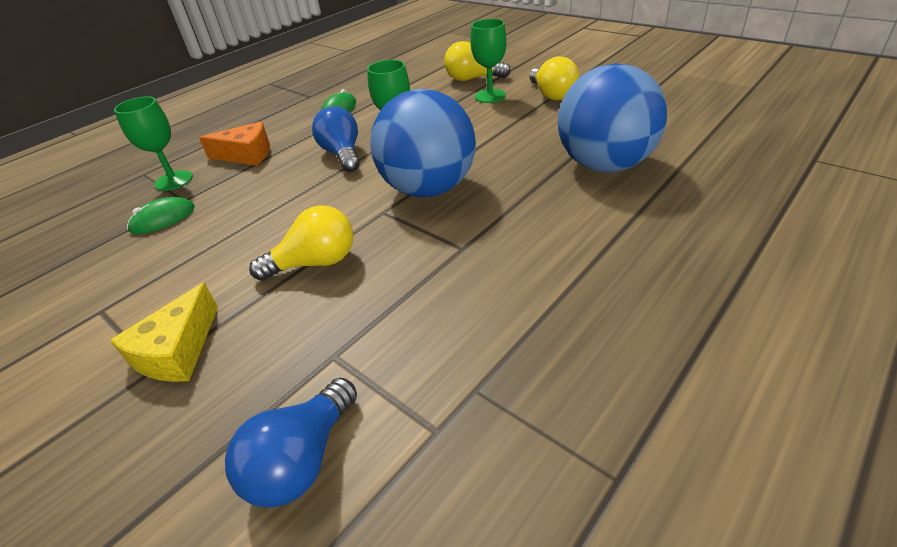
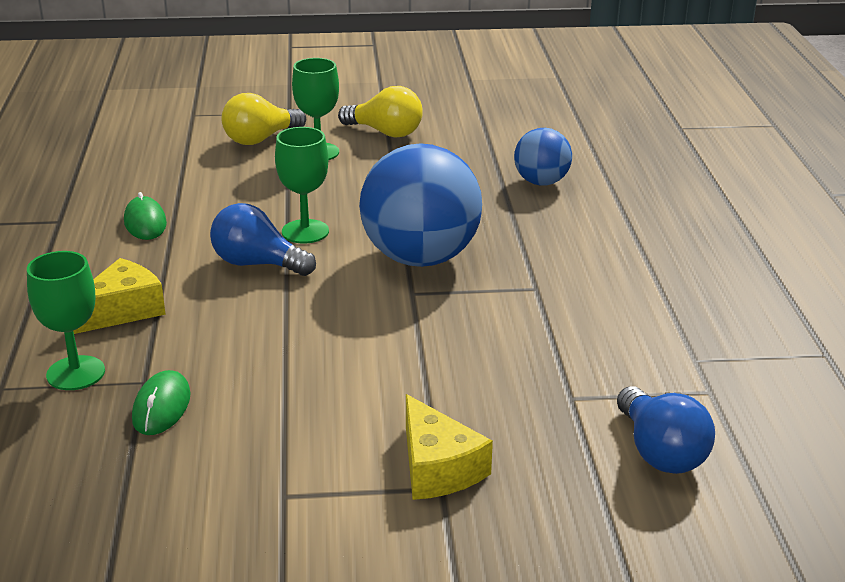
camera: 50 degrees left, 10 degrees down
(246, 155) = (122, 310): orange cheese -> yellow cheese
(315, 263) = (429, 355): yellow light bulb -> none
(604, 165) = (541, 182): blue ball -> blue ball, size x0.53

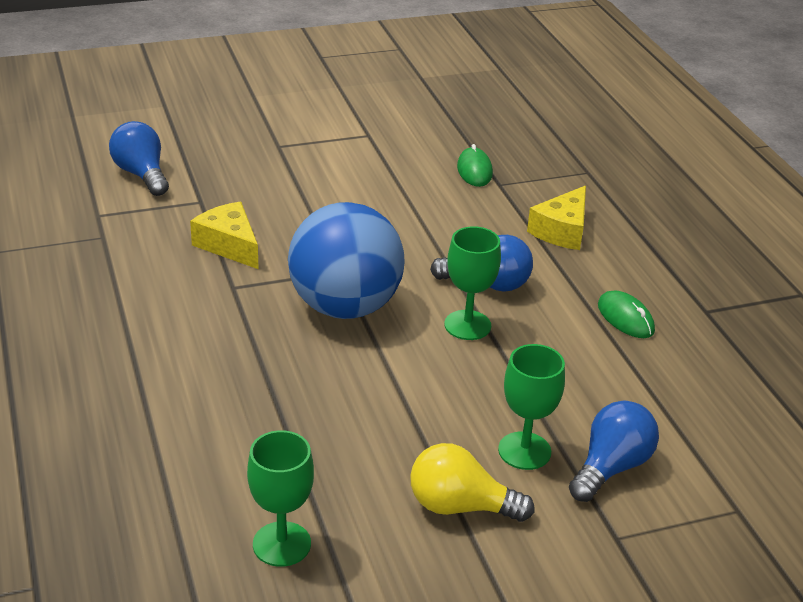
camera: 165 degrees right, 5 degrees up
(76, 373) = (549, 185): green goblet -> green goblet (281, 544)
(260, 139) = (611, 467): yellow light bulb -> blue light bulb
(437, 468) = (283, 154): yellow cheese -> yellow cheese (229, 245)
(541, 182) = (238, 431): blue ball -> none

